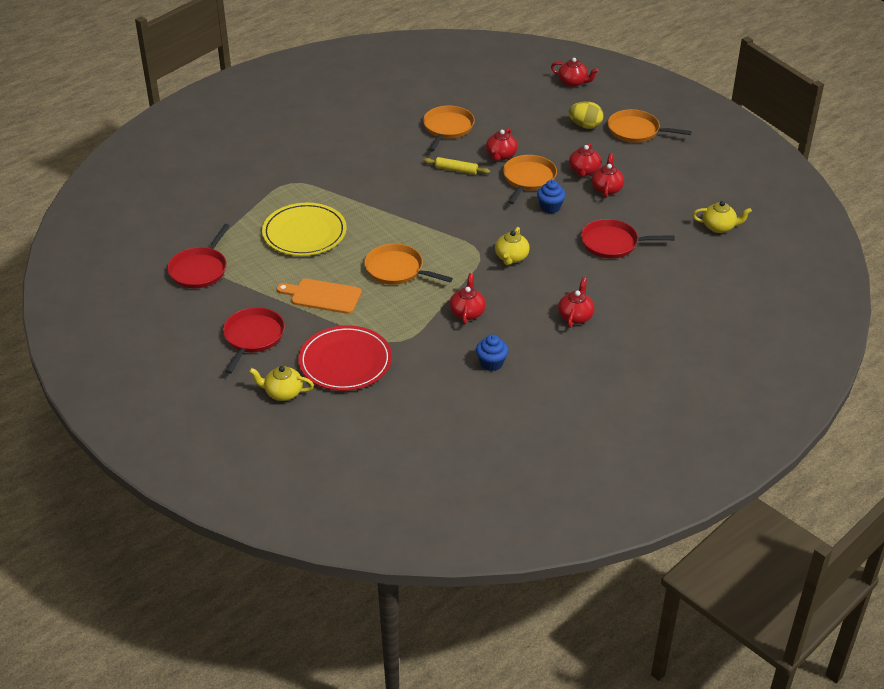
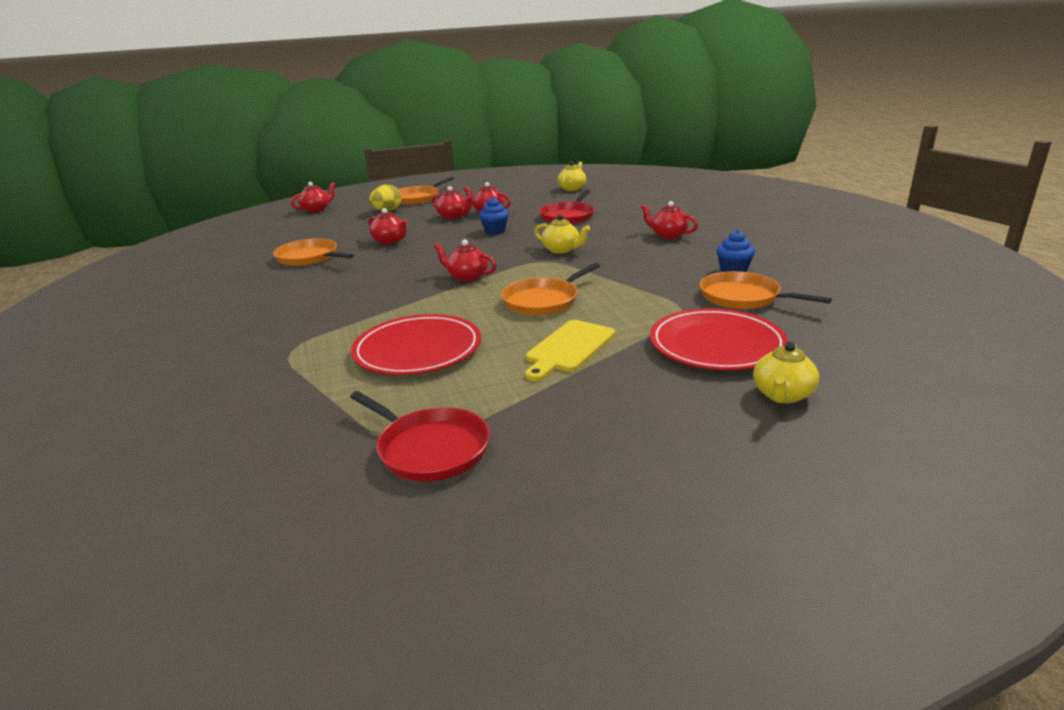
camera: 70 degrees left, 15 degrees down
(253, 337) = (640, 410): red pan -> none
(304, 233) = (417, 350): yellow plate -> red plate
(322, 296) = (569, 348): orange cutting board -> yellow cutting board
(456, 170) = (389, 260): yellow rolling pin -> none
(467, 312) = (643, 274): red teapot -> red teapot (467, 277)
(528, 179) = (441, 234): orange pan -> orange pan (743, 297)

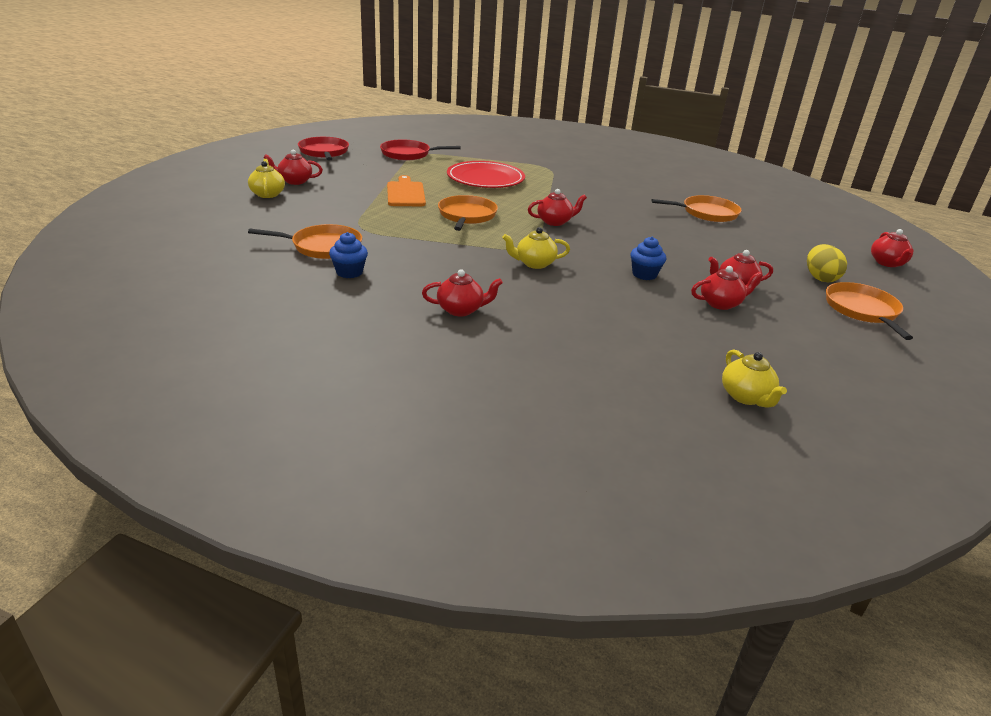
camera: 135 degrees right, 5 degrees up
(390, 241) = (699, 240): red teapot -> red teapot (295, 181)
(568, 216) = (620, 318): red pan -> red pan (324, 152)
(569, 348) = (405, 193): yellow cutting board -> orange cutting board
(716, 344) = (319, 210): red plate -> none

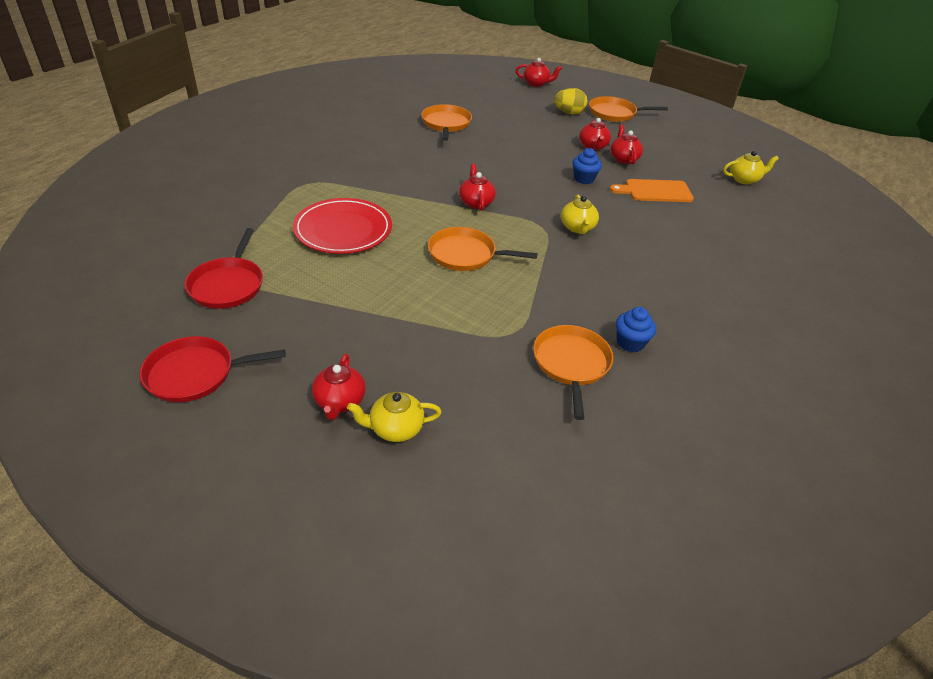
camera: 85 degrees left, 10 degrees up
(405, 193) = (394, 295): orange cutting board -> orange cutting board (655, 191)
(461, 310) = (681, 277): red teapot -> none

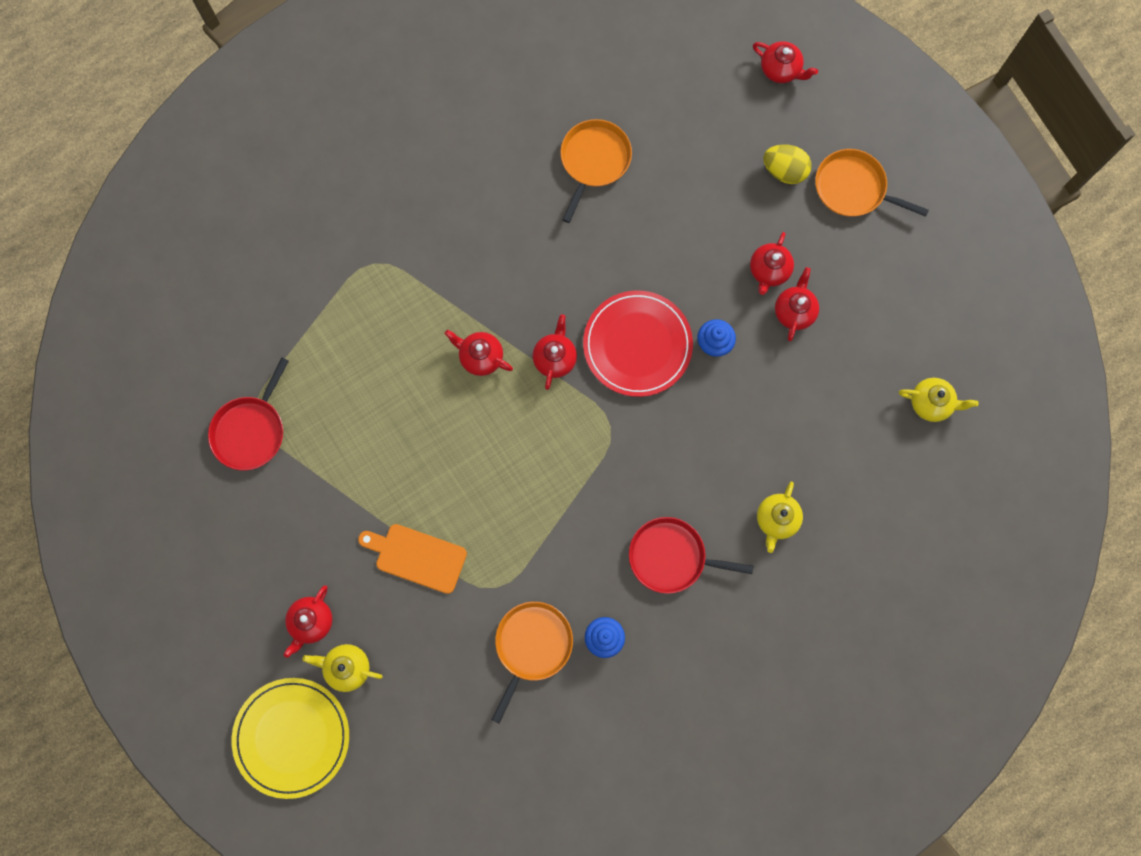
camera: 25 degrees right, 35 degrees up
(195, 374) = (201, 548): red pan -> red pan (671, 557)
(343, 230) = (387, 369): red plate -> red plate (637, 345)
(357, 510) = (292, 737): none -> yellow plate
(418, 211) = (480, 357): none -> red teapot
(465, 254) = (502, 452): orange pan -> none
(577, 228) = (651, 441): yellow teapot -> yellow teapot (776, 519)
(655, 191) = (791, 396): orange cutting board -> orange cutting board (417, 557)

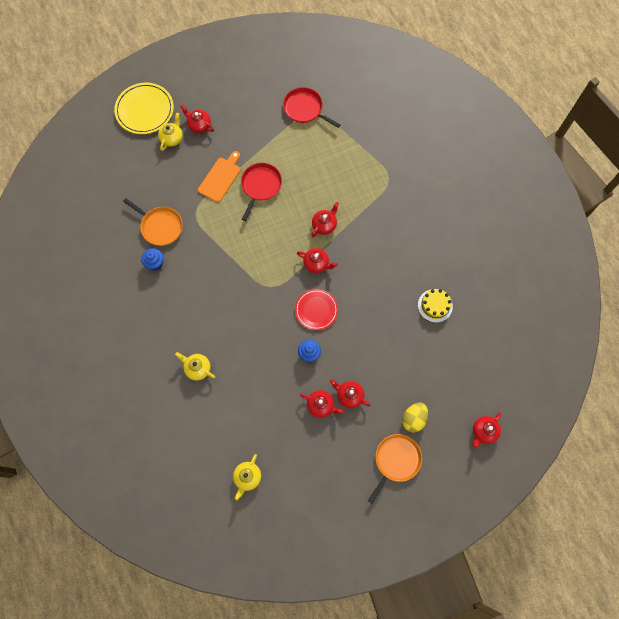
camera: 100 degrees right, 5 degrees down
(594, 161) = (435, 305): orange pan -> yellow cake
(637, 345) = (316, 310): red plate -> red plate, size x0.66
(671, 557) = (190, 306): red pan -> red pan (260, 186)

